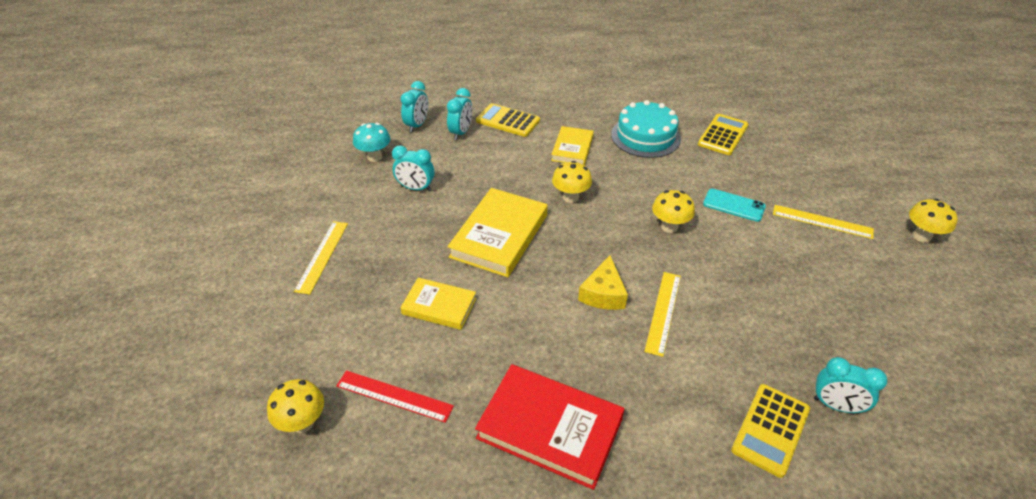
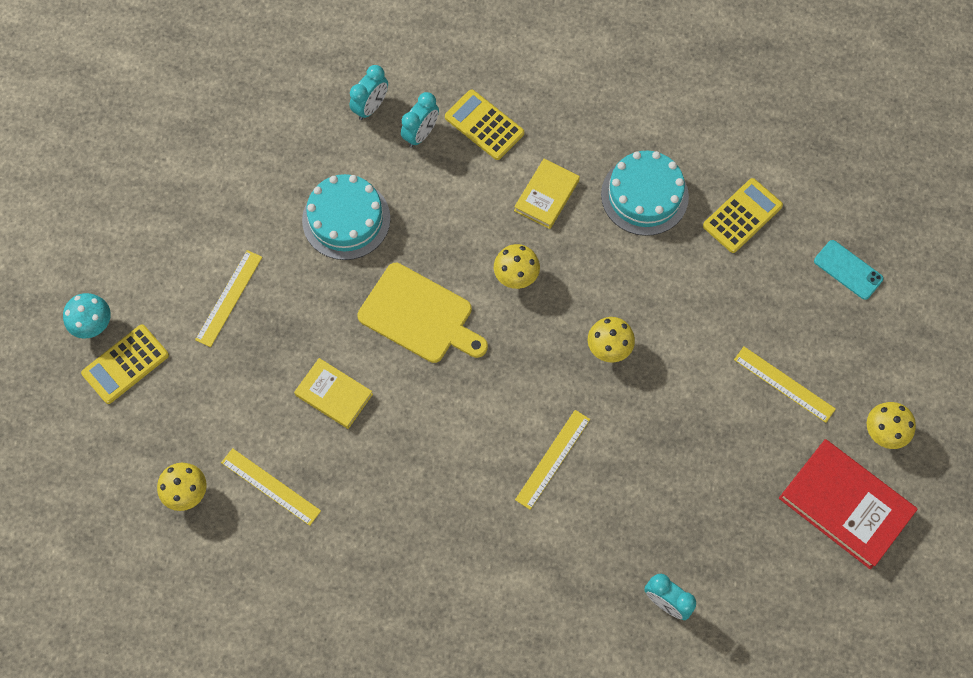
camera: 15 degrees right, 25 degrees up
(374, 157) = (309, 154): turquoise mushroom -> turquoise mushroom (94, 325)
(394, 396) = (270, 486): red ruler -> yellow ruler
(416, 188) = (346, 219): turquoise clock -> turquoise cake
(499, 236) = (419, 315): yellow book -> yellow cutting board
(550, 428) = (399, 555): red book -> red book (845, 505)
(603, 293) = (502, 421): yellow cheese -> none
(733, 205) = (696, 335): turquoise phone -> turquoise phone (848, 270)
(770, 429) = (593, 609): yellow calculator -> yellow calculator (125, 364)

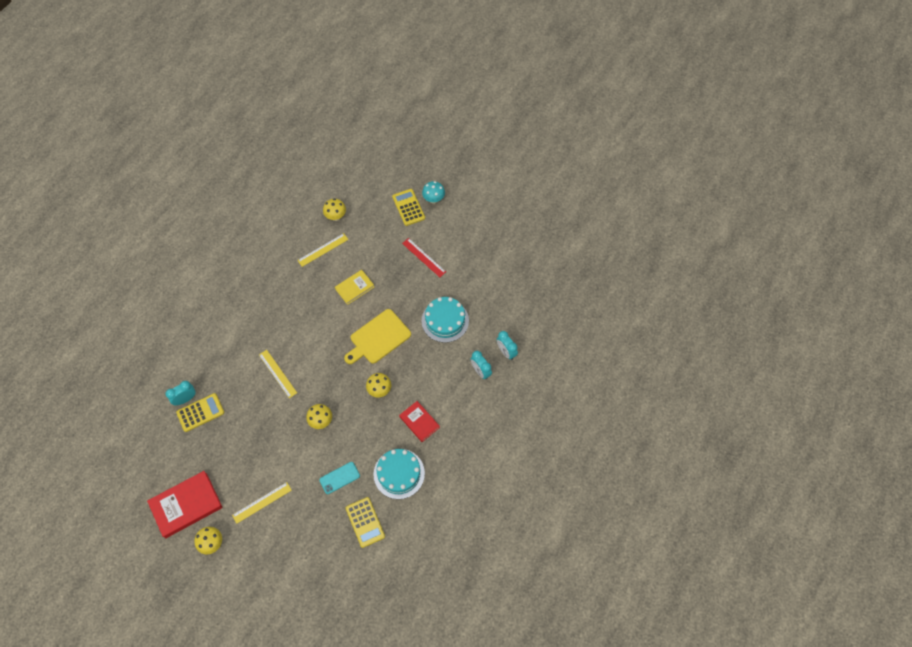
camera: 110 degrees right, 5 degrees down
(229, 298) = (424, 257): yellow ruler -> red ruler
(484, 125) = (474, 405): yellow calculator -> yellow calculator (200, 412)
(546, 195) = (419, 422): yellow book -> red book
(848, 270) = (308, 567): turquoise phone -> turquoise phone (339, 478)

